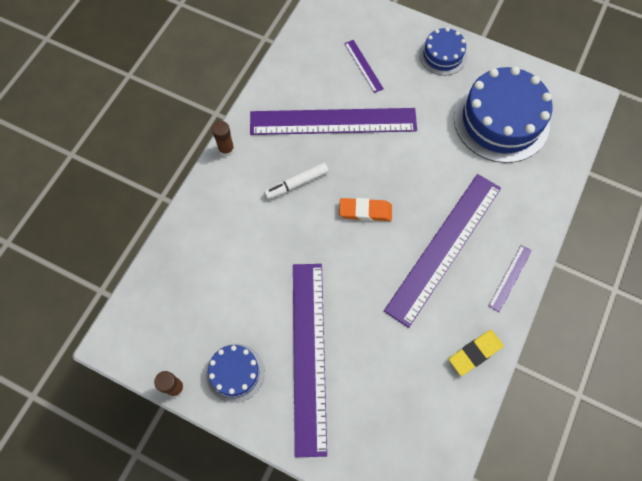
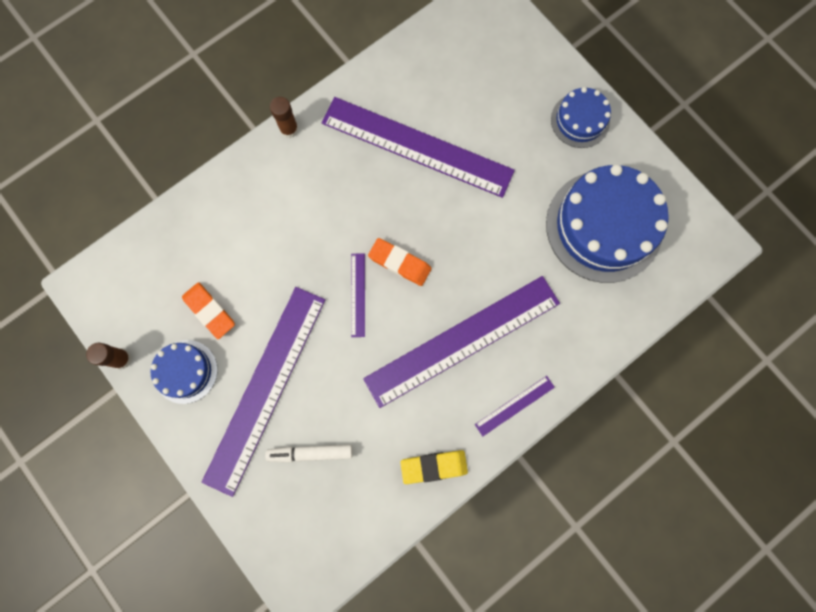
camera: 25 degrees right, 10 degrees up
(231, 315) = (209, 311): none -> orange eraser
(297, 183) = (344, 200): white marker -> white marker (311, 453)
(363, 66) = (484, 95): purple ruler -> purple ruler (358, 294)

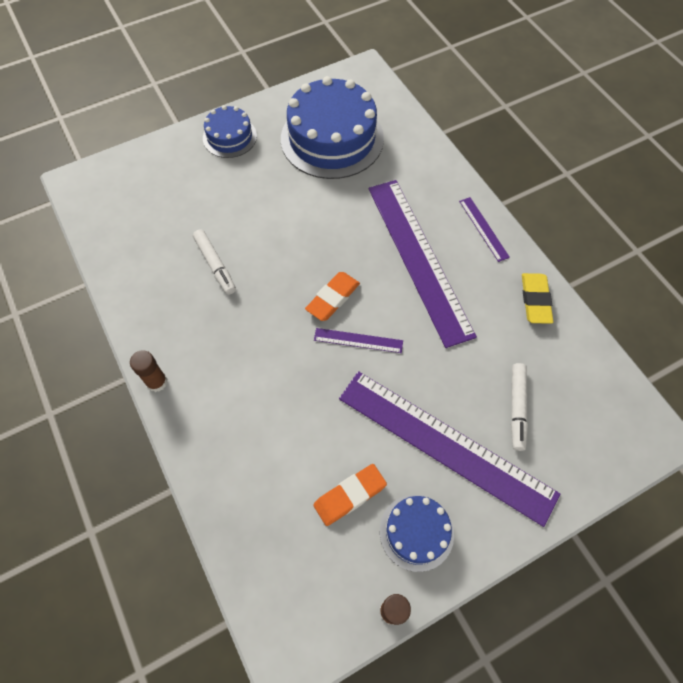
camera: 80 degrees left, 15 degrees down
(417, 146) = (215, 265): purple ruler -> white marker

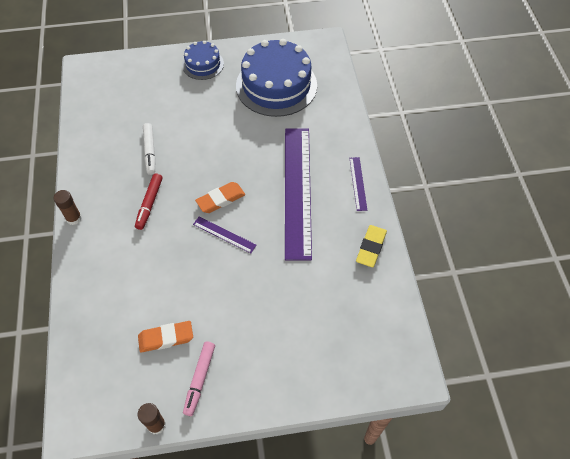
camera: 20 degrees right, 5 degrees down
(247, 331) = (149, 203): none -> red marker
(416, 532) = (200, 379): blue cake -> pink marker
(445, 445) = (250, 327): purple ruler -> none
(517, 408) = (317, 320): white marker -> none

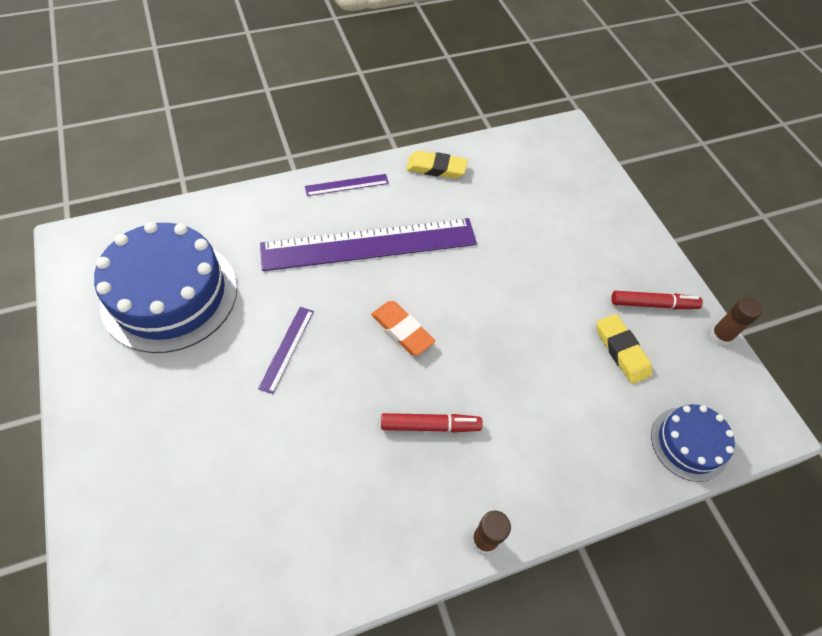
camera: 105 degrees left, 0 degrees up
(150, 151) = (326, 454): white marker -> none
(166, 338) = (621, 351): orange eraser -> yellow eraser
(200, 379) = (652, 304): pink marker -> red marker
(203, 64) = (112, 415): blue cake -> blue cake (689, 443)
(224, 234) = (457, 315): purple ruler -> purple ruler (286, 348)

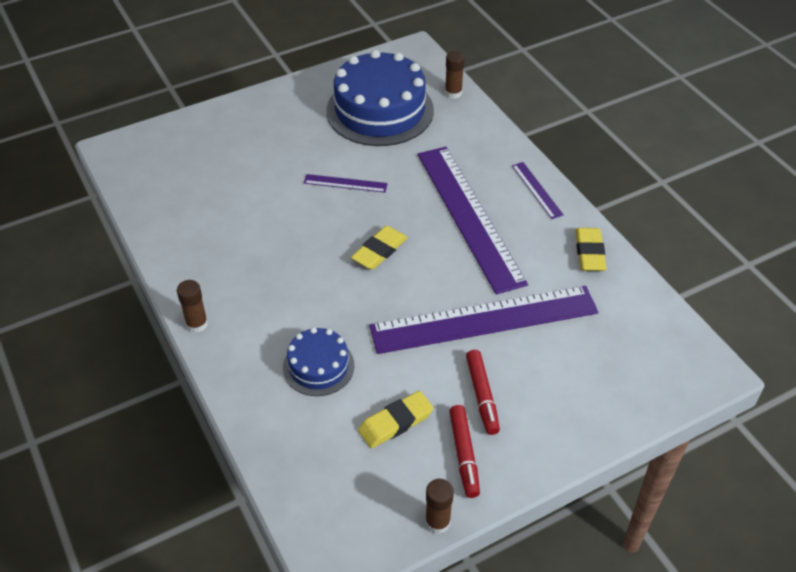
camera: 85 degrees right, 10 degrees down
(170, 220) = (453, 93): none -> brown glue stick
(402, 330) = (379, 251): orange eraser -> yellow eraser
(429, 425) = (290, 280): red marker -> red marker (482, 395)
(506, 260) = (484, 320): none -> purple ruler
(689, 443) = (299, 479): blue cake -> blue cake (318, 366)

